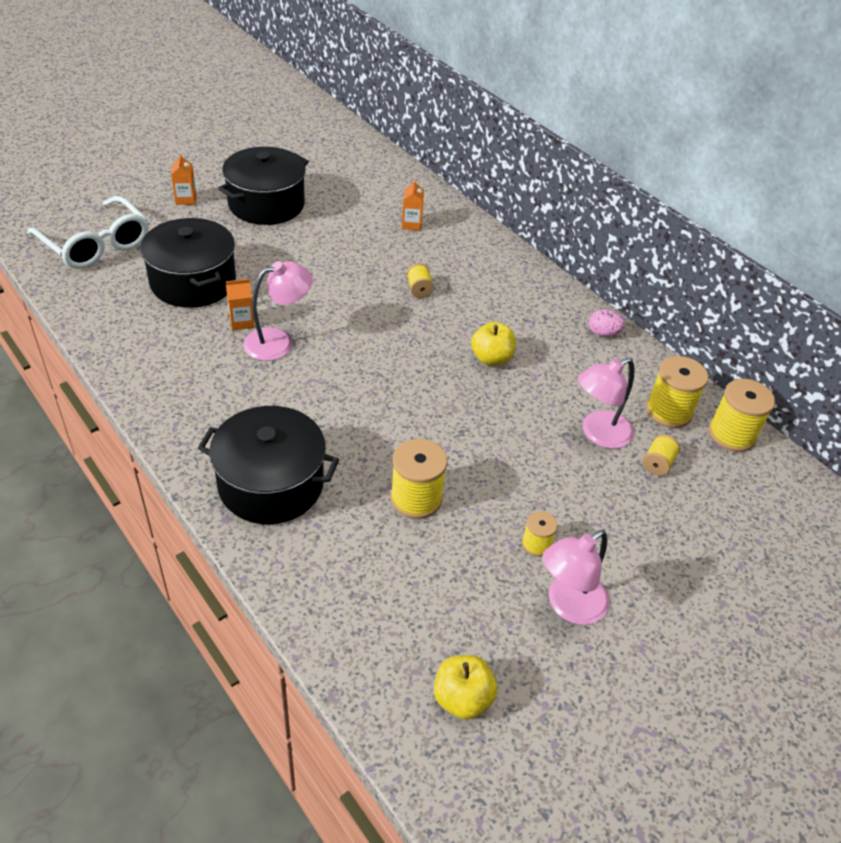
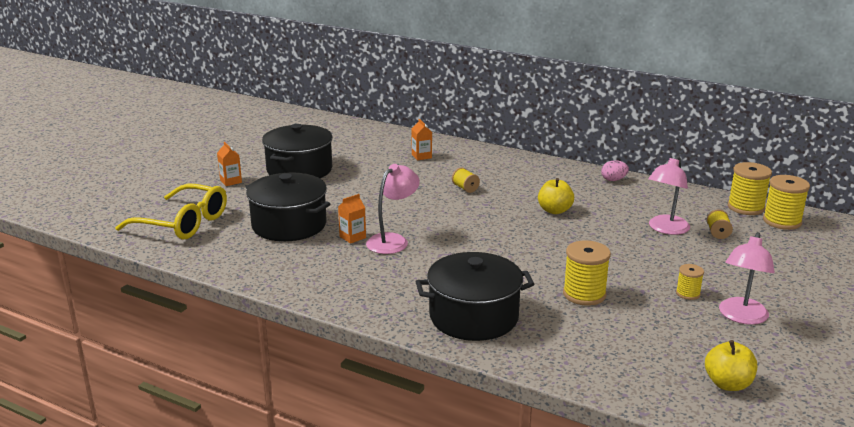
camera: 20 degrees left, 20 degrees down
(95, 244) = (182, 223): white glasses -> yellow glasses
(668, 411) = (696, 207): yellow spool -> yellow spool (782, 221)

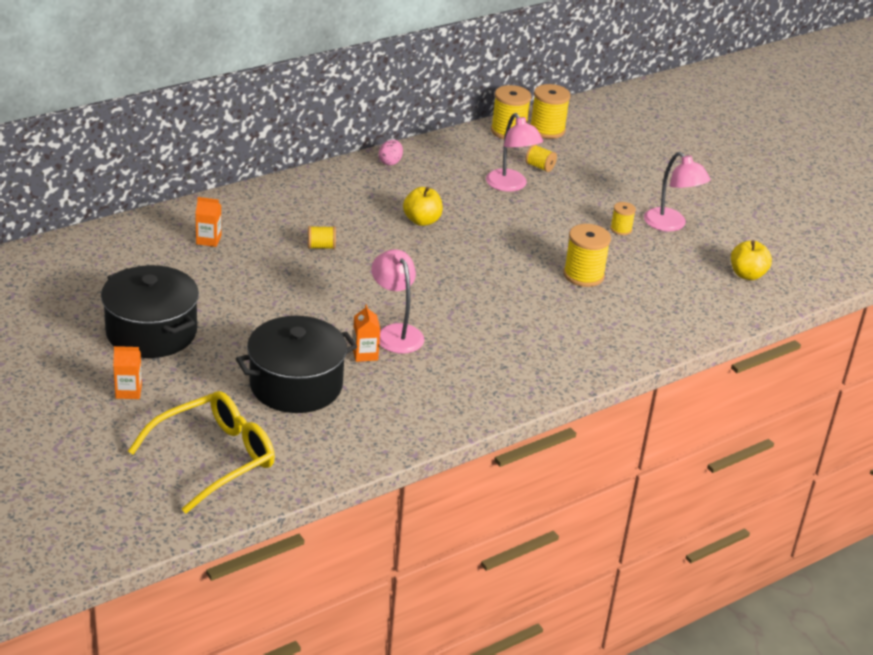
camera: 65 degrees left, 10 degrees up
(473, 317) = (575, 343): black pot -> none

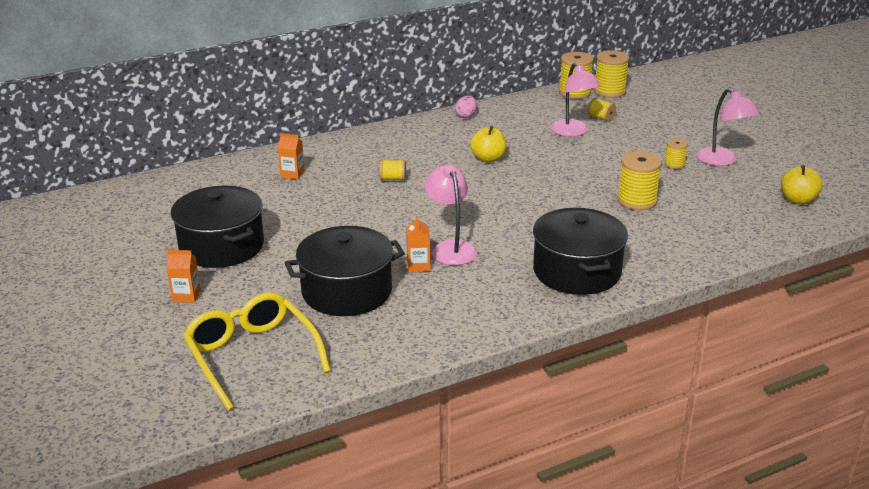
camera: 10 degrees right, 5 degrees down
(214, 458) = (252, 356): yellow glasses -> yellow glasses turned 90 degrees counterclockwise
(527, 360) = (577, 271): none -> black pot

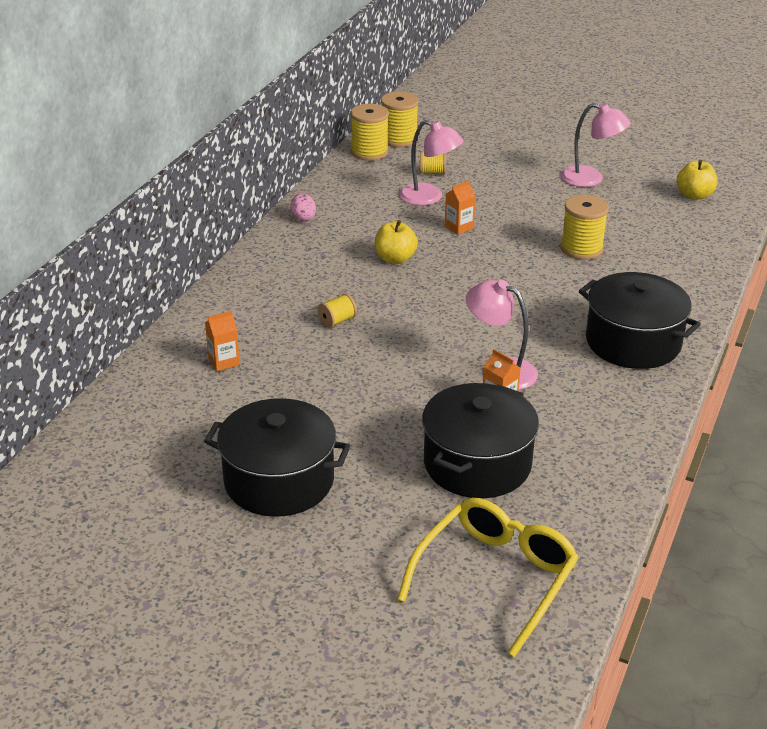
camera: 40 degrees left, 5 degrees up
(186, 296) = (330, 554): orange carton -> orange carton (459, 227)
(252, 356) = (495, 578): yellow glasses -> yellow glasses turned 105 degrees clockwise
(674, 164) = (559, 198): yellow spool -> none

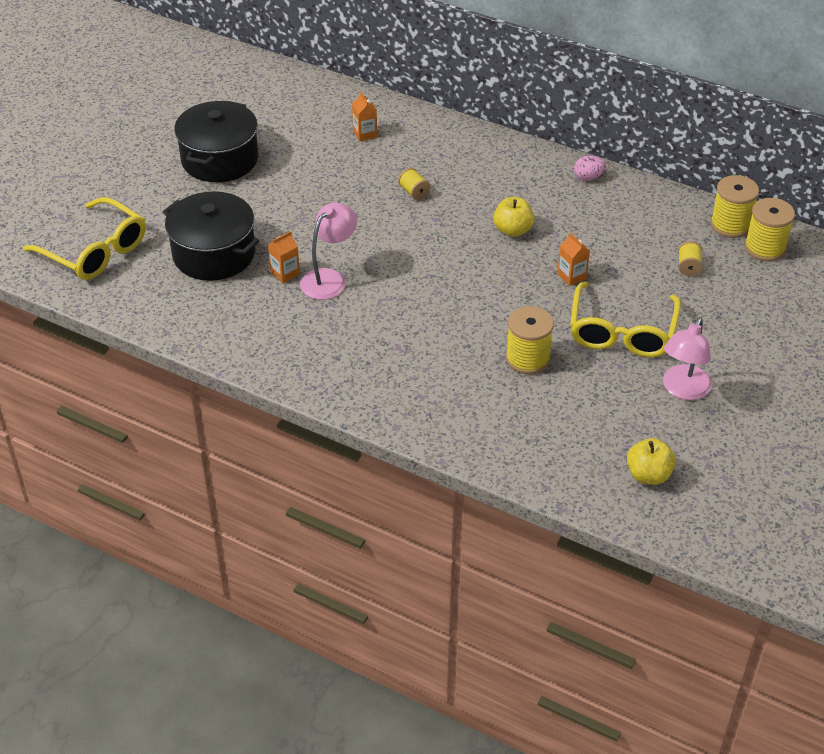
camera: 95 degrees right, 10 degrees up
(429, 197) = (632, 260): pink lamp -> none
(528, 204) = (622, 331): none -> yellow glasses
(633, 342) = (358, 368): black pot -> none

